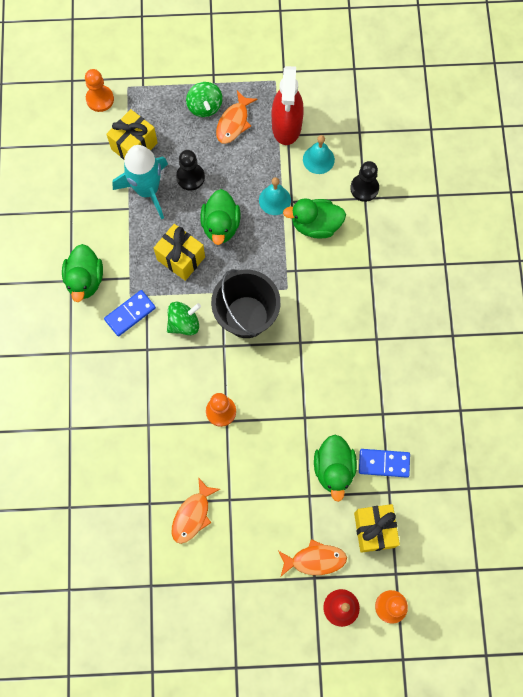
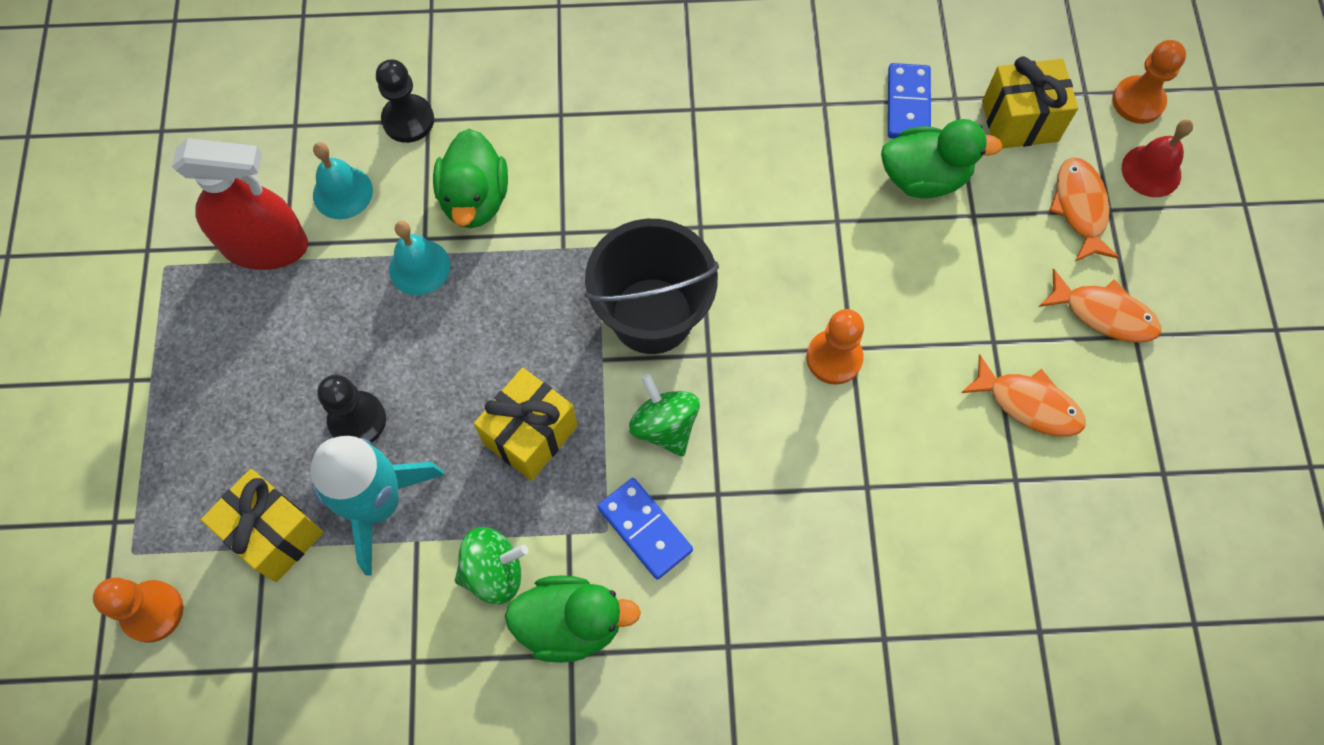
camera: 90 degrees left, 5 degrees down
(205, 107) = (203, 395): green spinning top -> green spinning top (494, 572)
(221, 225) = (465, 362): green duck -> none
(234, 122) = (246, 340): orange fish -> orange fish (1104, 314)

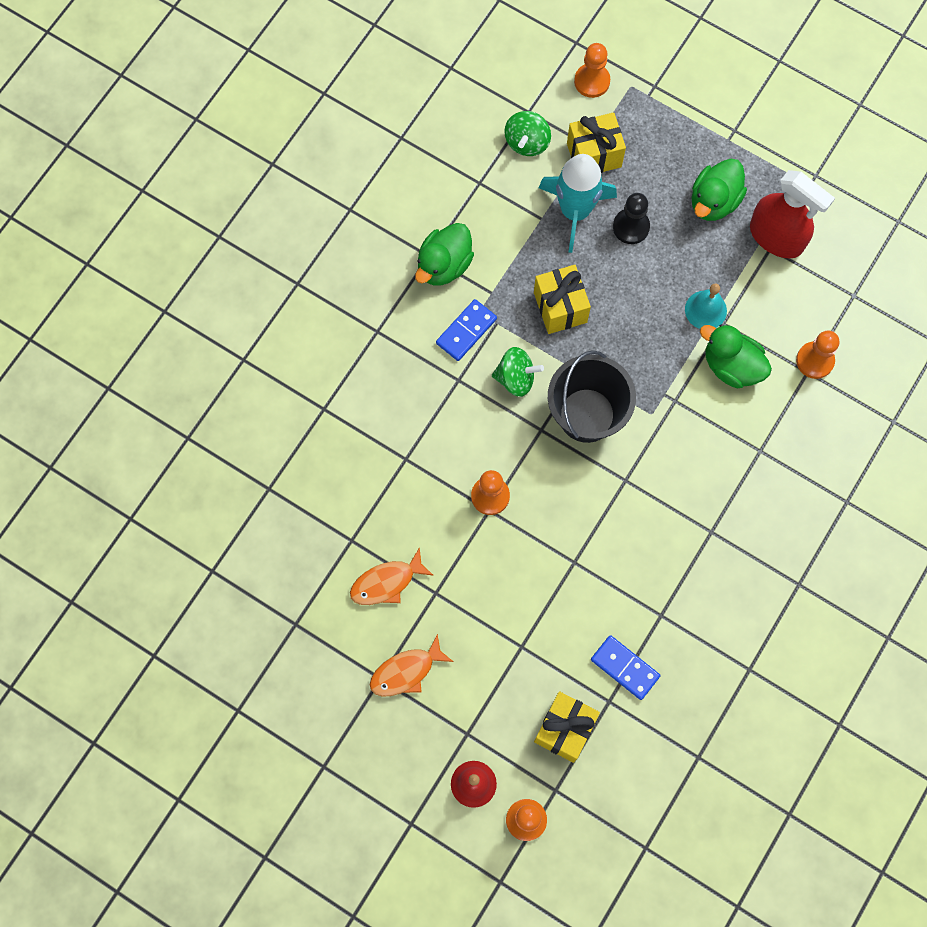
camera: 125 degrees right, 5 degrees up
(265, 245) = (776, 237): red spray bottle -> red spray bottle turned 90 degrees counterclockwise
(342, 192) = (786, 296): turquoise bell -> none
(408, 120) = (815, 361): black pawn -> orange pawn
(494, 572) = (497, 245): green spinning top -> green spinning top (527, 142)
(644, 529) = (466, 331): blue domino -> blue domino turned 45 degrees counterclockwise
(924, 177) = (567, 637): green duck -> green duck (714, 201)
(1080, 208) = (480, 716): orange fish -> none

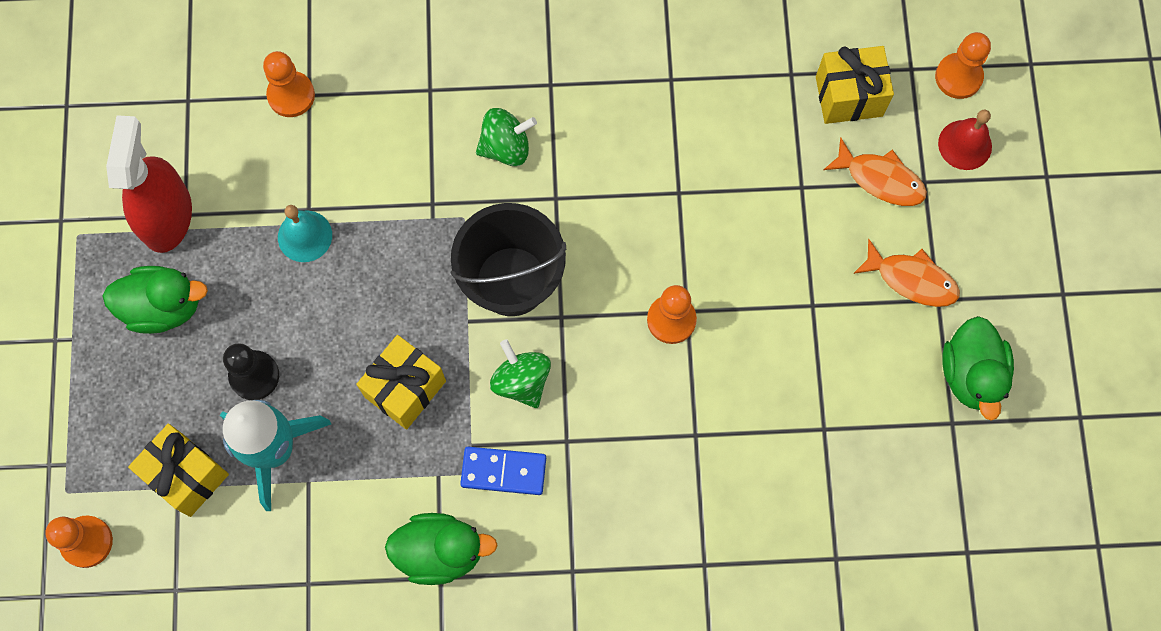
camera: 125 degrees left, 0 degrees up
(386, 582) = (839, 361): orange fish -> orange fish (880, 179)
(527, 142) = (218, 564): green spinning top -> green spinning top (506, 147)
(625, 668) = (747, 80): blue domino -> none
(731, 366) = (353, 172): green duck -> green duck (971, 374)

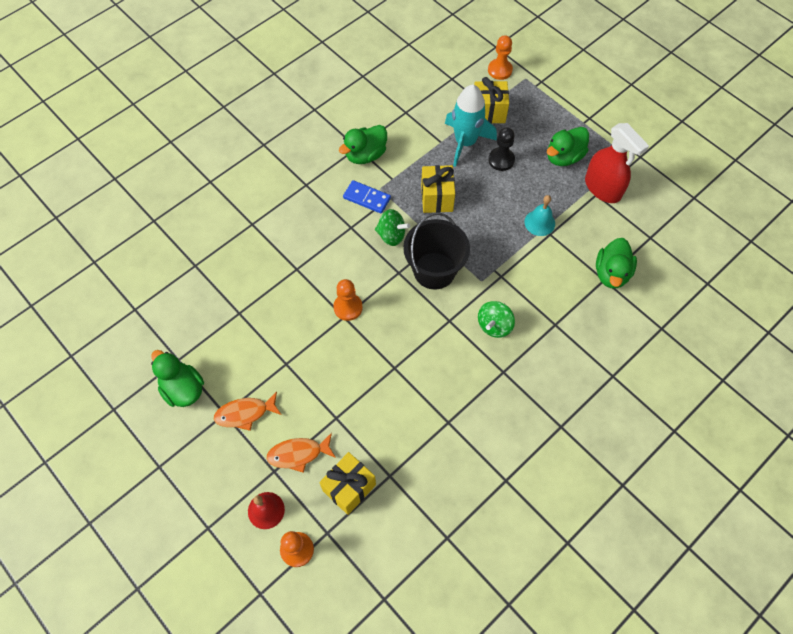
camera: 140 degrees right, 10 degrees down
(291, 95) = (611, 273): orange pawn -> green duck
(503, 471) = (367, 198): blue domino -> blue domino turned 60 degrees clockwise

